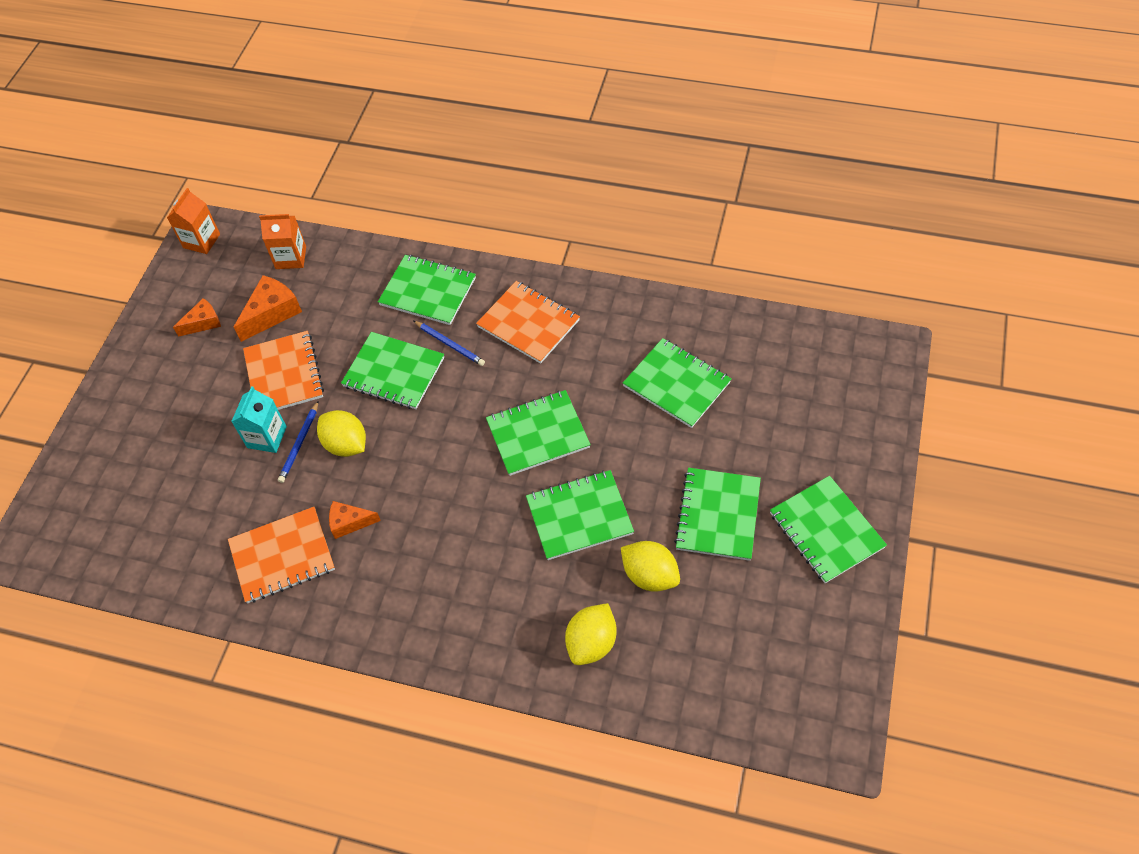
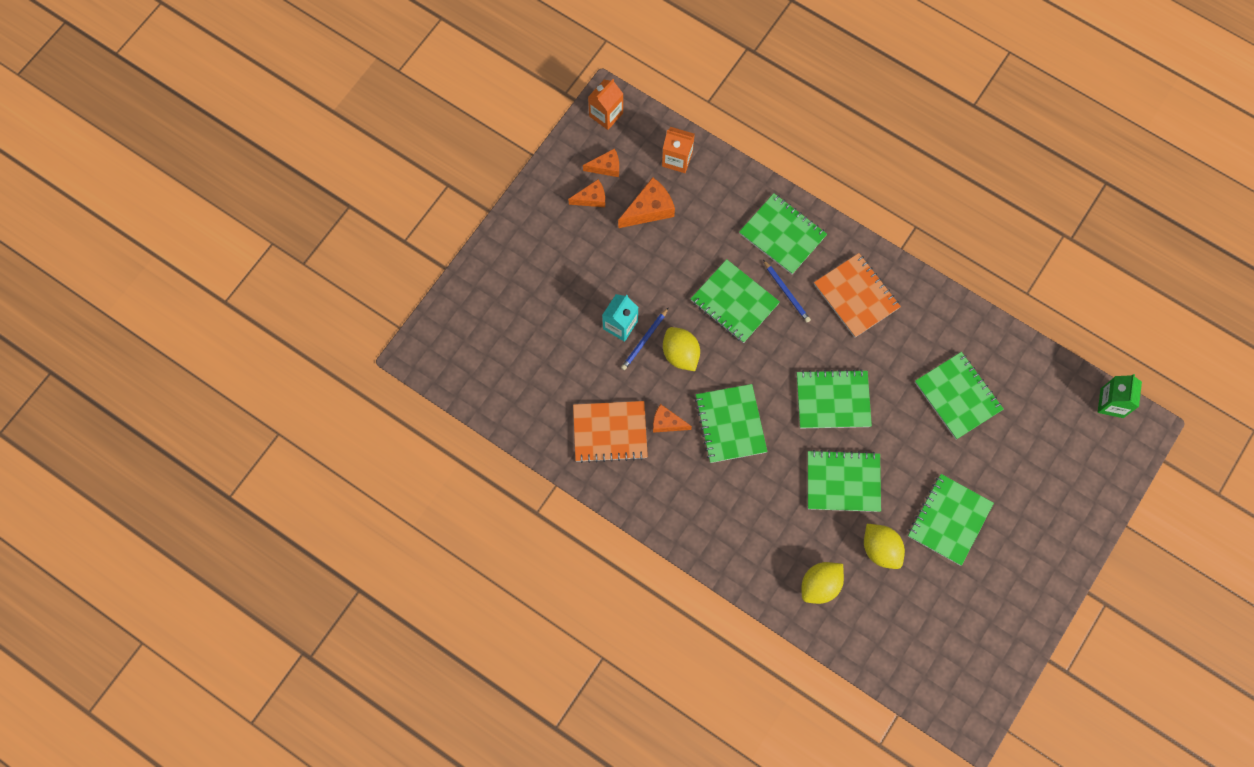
camera: 15 degrees right, 15 degrees up
(213, 288) = (606, 167): none -> orange cheese
(284, 374) = (646, 272): orange notebook -> none
(826, 530) = (1027, 563): green notebook -> green notebook (730, 424)
(845, 336) = (1111, 403): none -> green carton

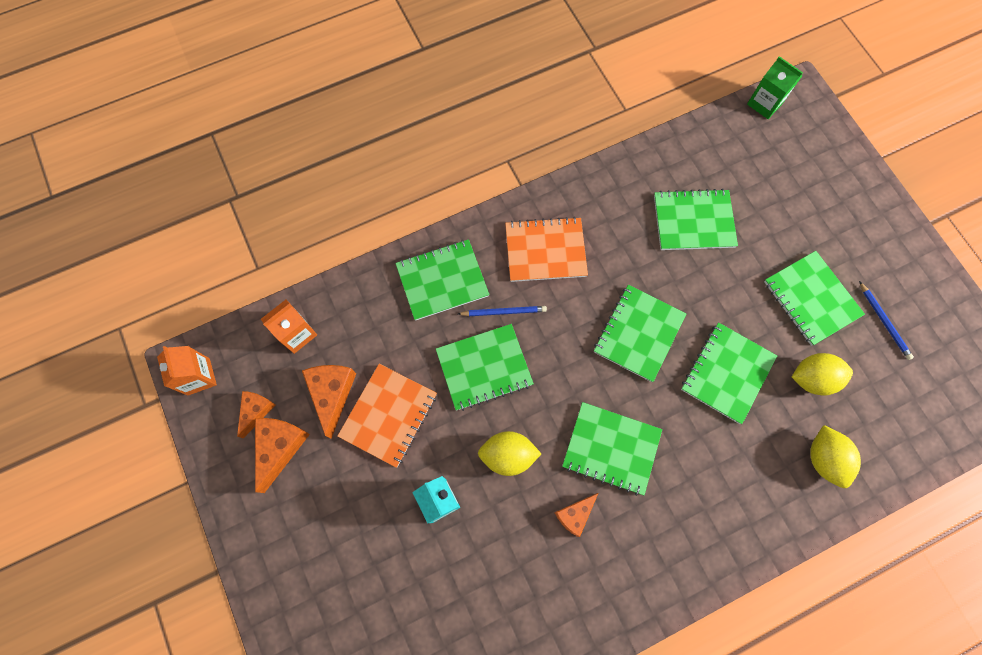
camera: 60 degrees left, 0 degrees up
(591, 198) = (280, 447): orange cheese -> orange cheese, size x1.56
(610, 432) = (552, 584): orange notebook -> orange notebook (388, 415)
(644, 340) = (471, 484): blue pencil -> blue pencil (884, 322)

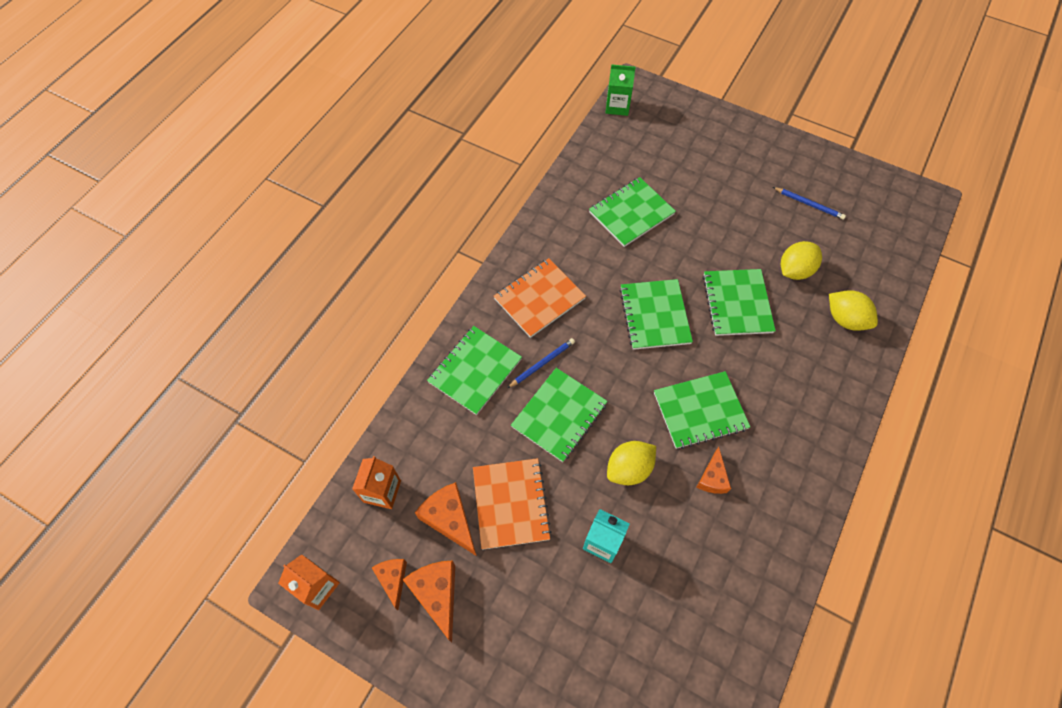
camera: 35 degrees left, 10 degrees down
(811, 299) = (751, 218): green notebook -> none

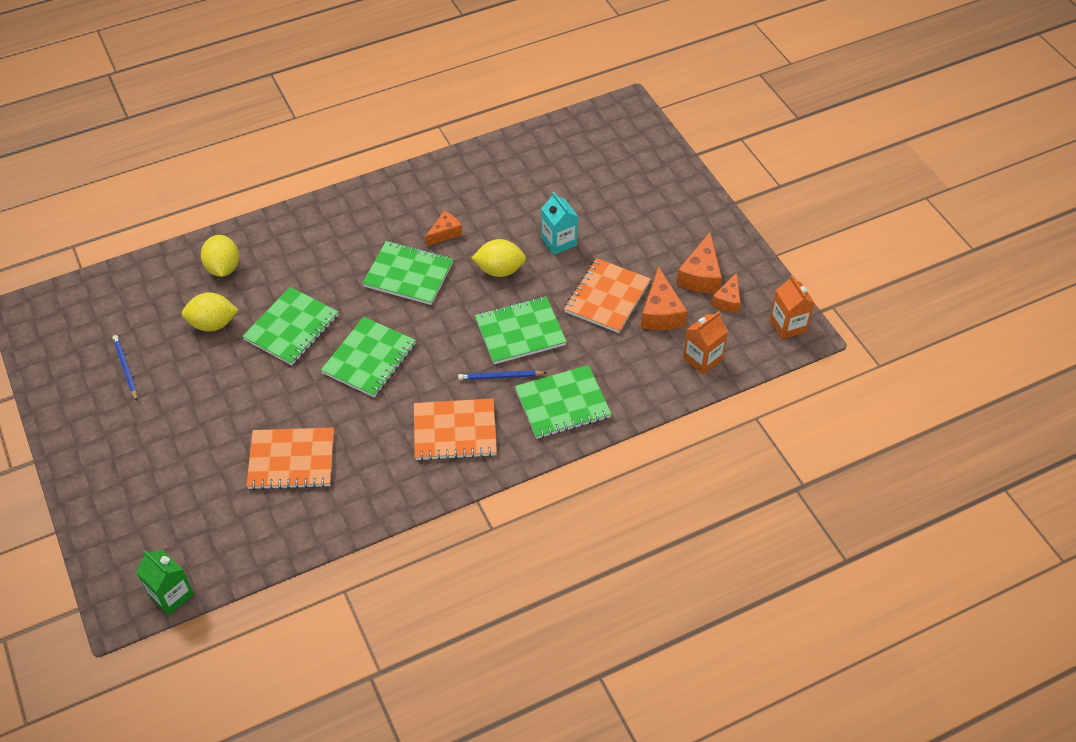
camera: 145 degrees left, 10 degrees down
(631, 213) = (291, 460): green notebook -> orange notebook

